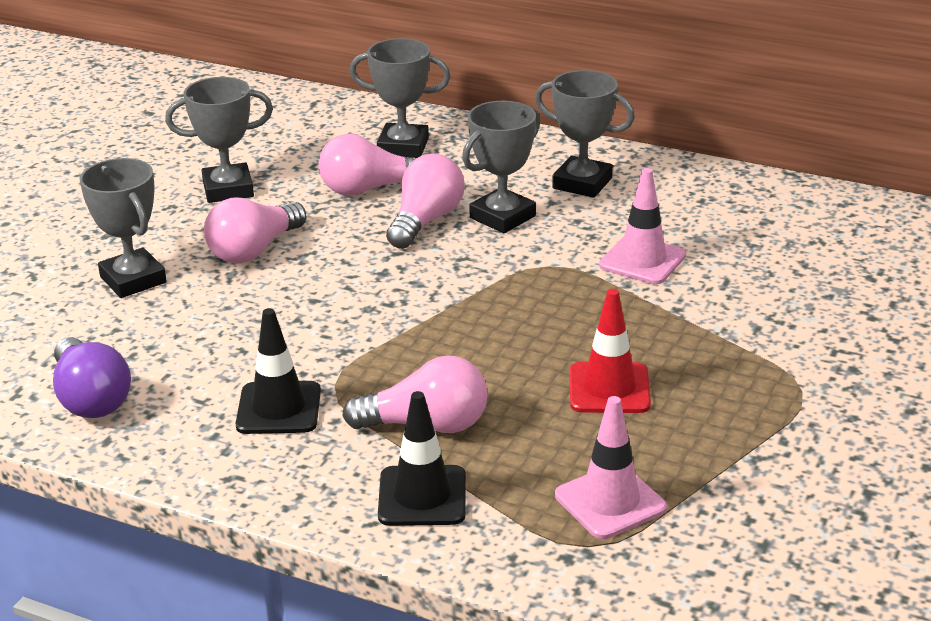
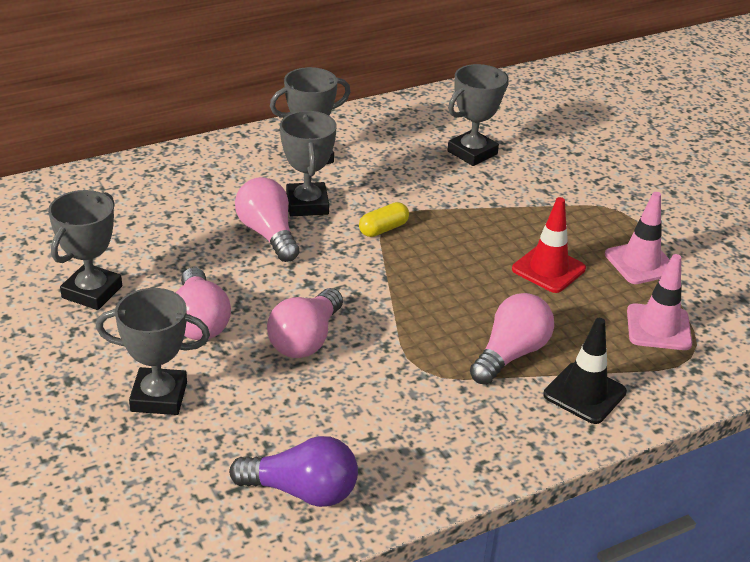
camera: 55 degrees left, 5 degrees up
(279, 408) = (421, 406): black traffic cone -> none
(369, 189) = (190, 234): pink light bulb -> pink light bulb (306, 339)
(403, 147) = (154, 193): grey trophy -> grey trophy (472, 153)
(526, 270) = (383, 229): none -> yellow capsule
(642, 260) = (428, 186): pink traffic cone -> pink traffic cone (640, 263)

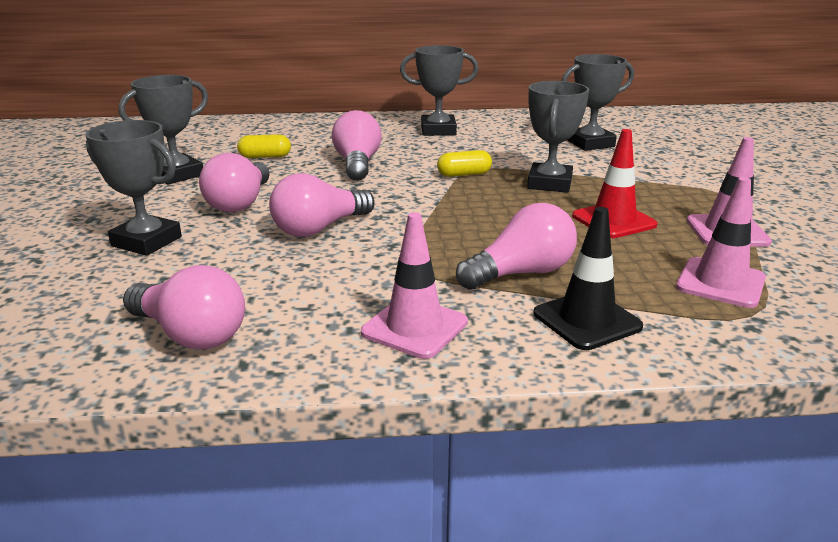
camera: 25 degrees right, 10 degrees down
(161, 241) = (265, 157): none -> yellow capsule
(302, 491) = (190, 334): purple light bulb -> pink light bulb
(307, 204) = (409, 153): grey trophy -> grey trophy (549, 183)
(467, 435) = (414, 327): none -> pink traffic cone

